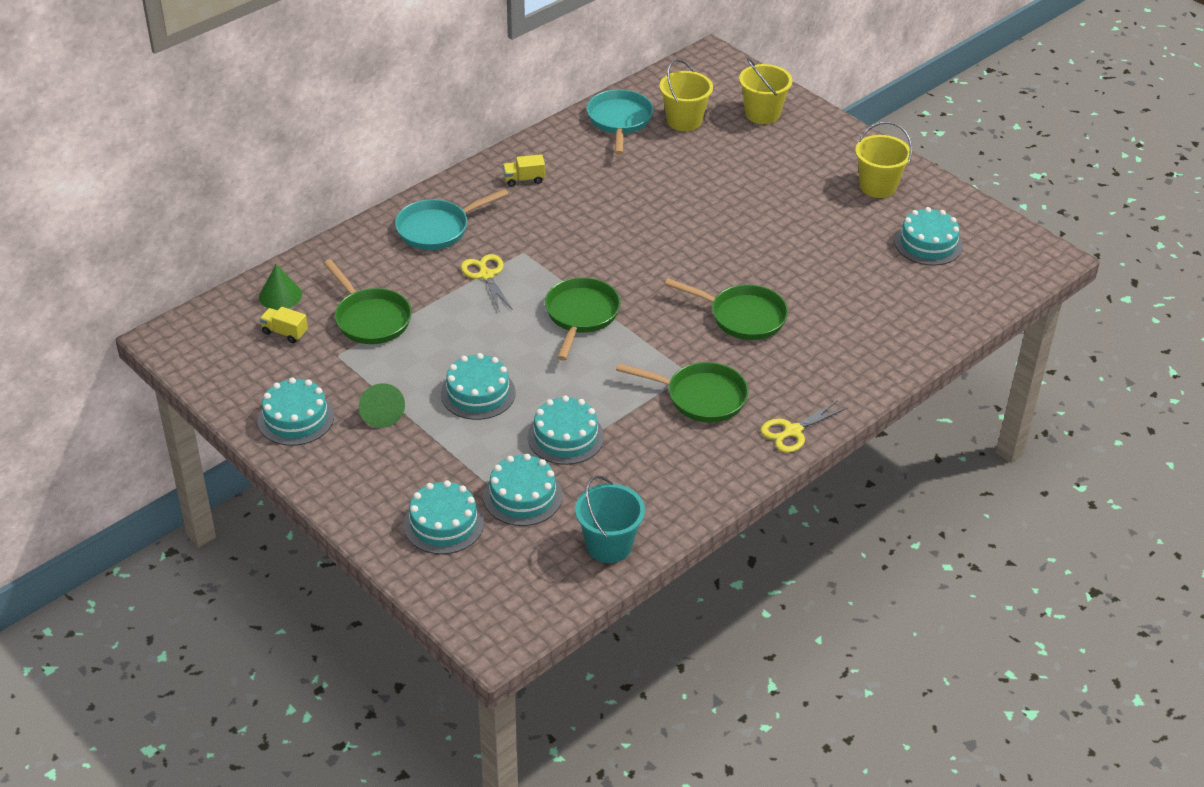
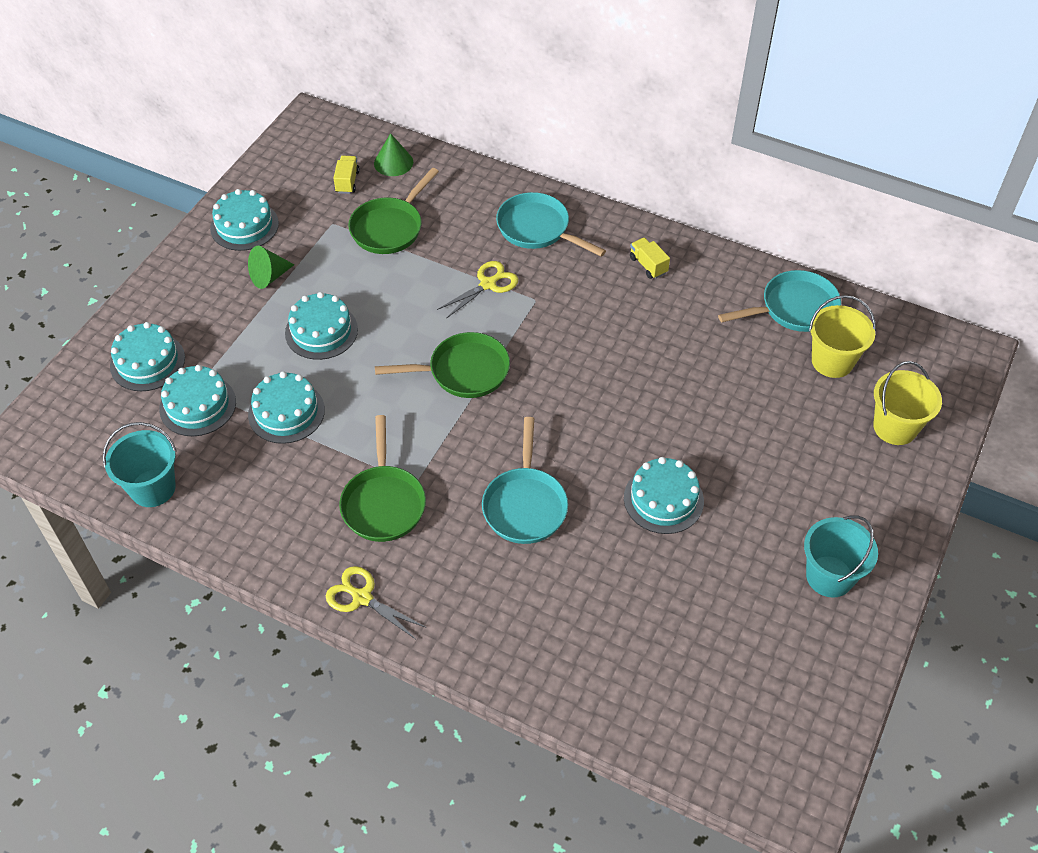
camera: 70 degrees right, 10 degrees up
(743, 316) = (525, 505): green pan -> turquoise pan
(878, 186) = (829, 576): yellow bucket -> turquoise bucket
(928, 243) = (749, 656): turquoise cake -> turquoise cake (663, 499)

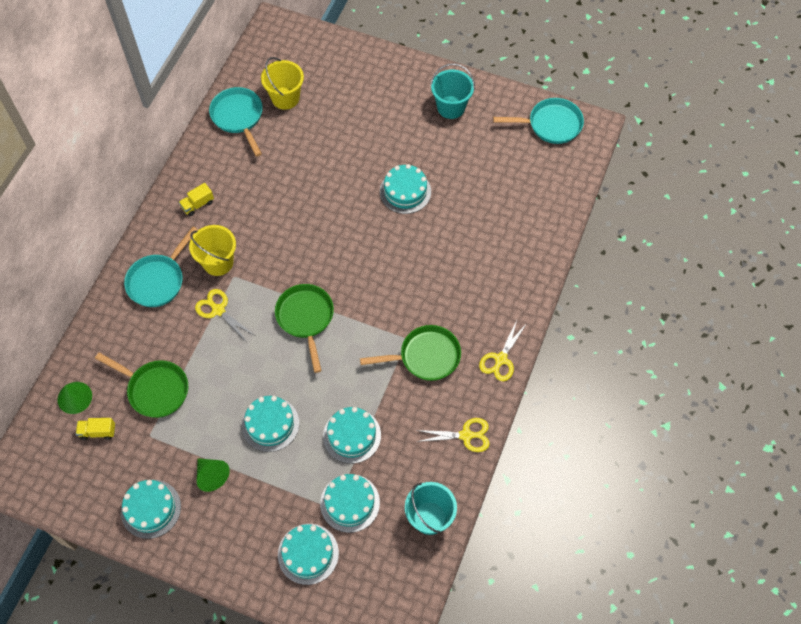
camera: 95 degrees left, 10 degrees up
(255, 541) = (466, 435): none -> yellow scissors
(525, 505) = (418, 270): turquoise pan -> turquoise pan (551, 125)
(895, 427) = (338, 68): yellow bucket -> yellow bucket (218, 262)

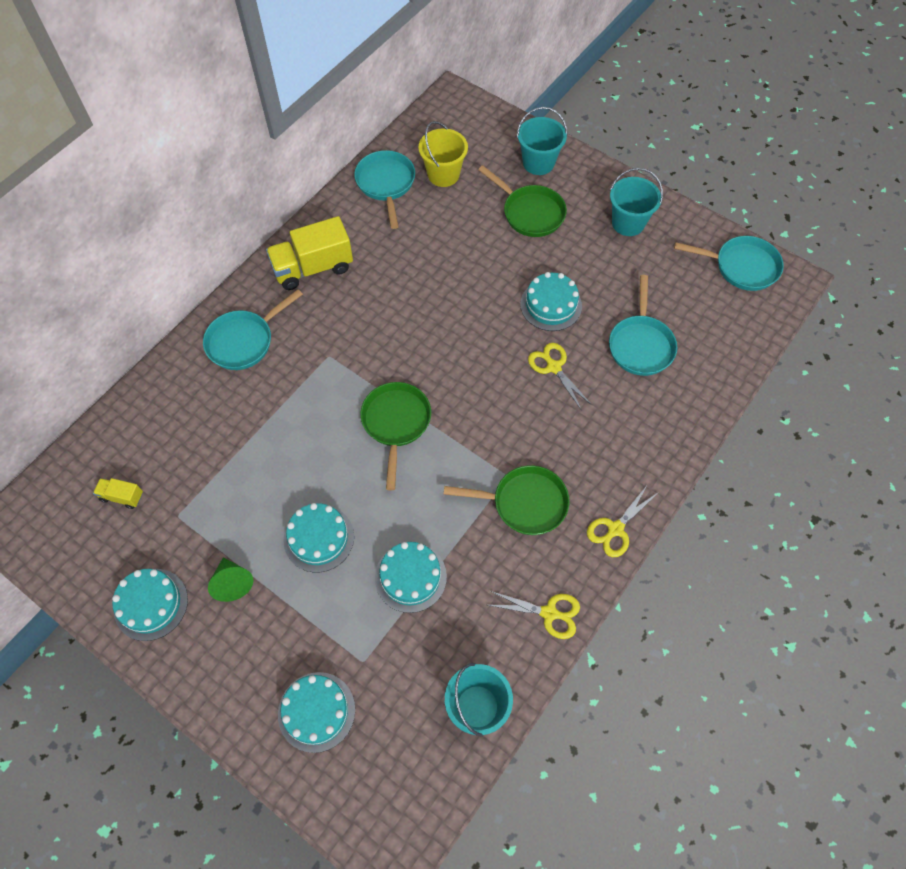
camera: 15 degrees right, 0 degrees up
(74, 397) = (110, 450): green cone -> none
(155, 389) = (201, 464): green pan -> green pan (530, 213)
(197, 205) = (313, 268): yellow truck -> yellow truck, size x2.09
(218, 262) = (316, 336): yellow bucket -> none
(218, 310) = (300, 390): yellow scissors -> yellow scissors (554, 367)
(350, 503) = (385, 660): turquoise cake -> none
(363, 70) = (538, 163): none -> turquoise bucket
(485, 208) = (640, 345): none -> turquoise pan

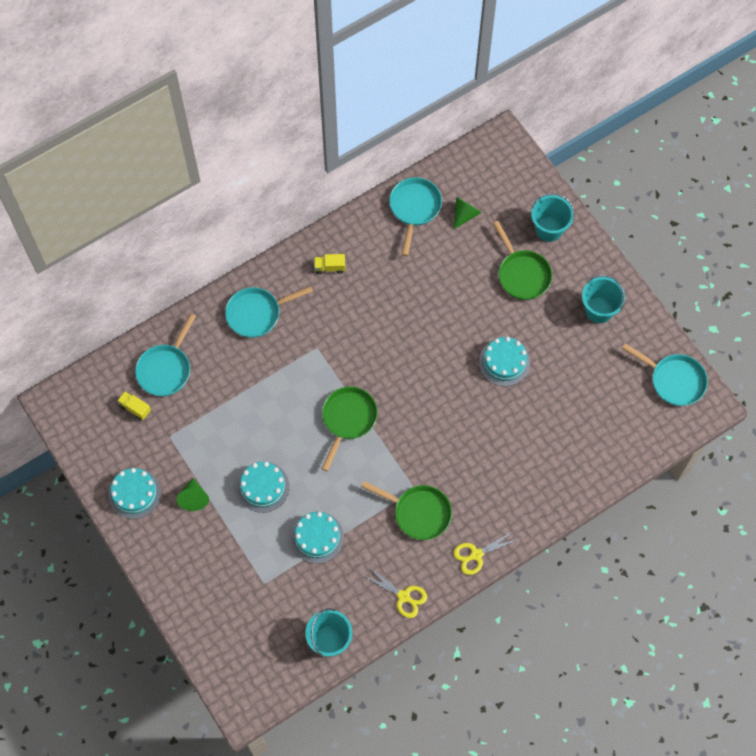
camera: 20 degrees right, 5 degrees up
(313, 268) = (329, 267): yellow truck -> yellow truck, size x0.48
(316, 711) = (223, 605): turquoise cake -> none
(443, 174) = (465, 214): yellow bucket -> green cone
(554, 367) = (484, 415): yellow scissors -> none
(640, 345) = (560, 419): turquoise pan -> turquoise pan (166, 369)

